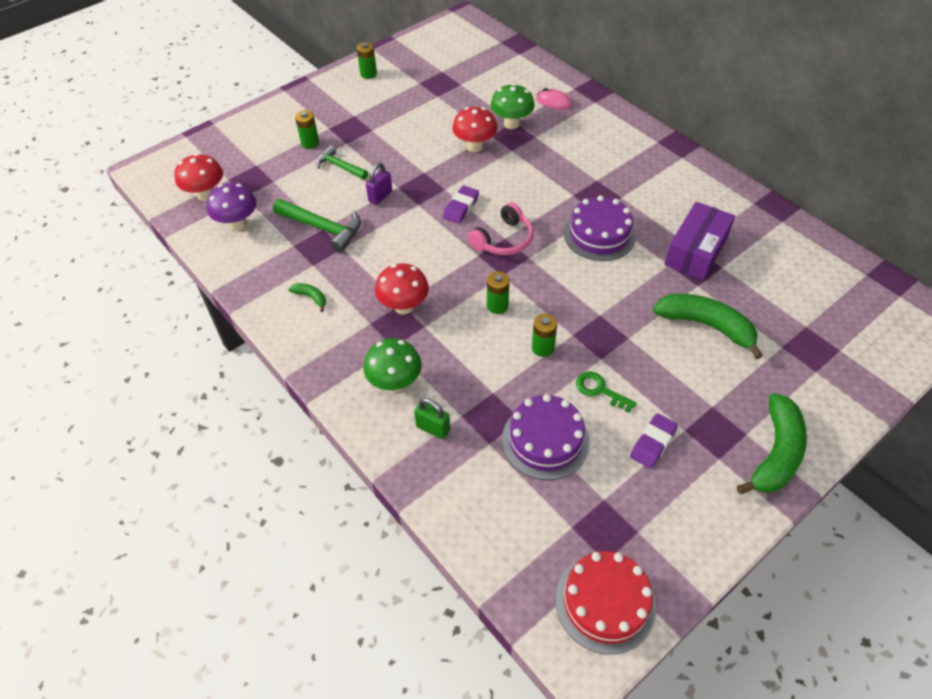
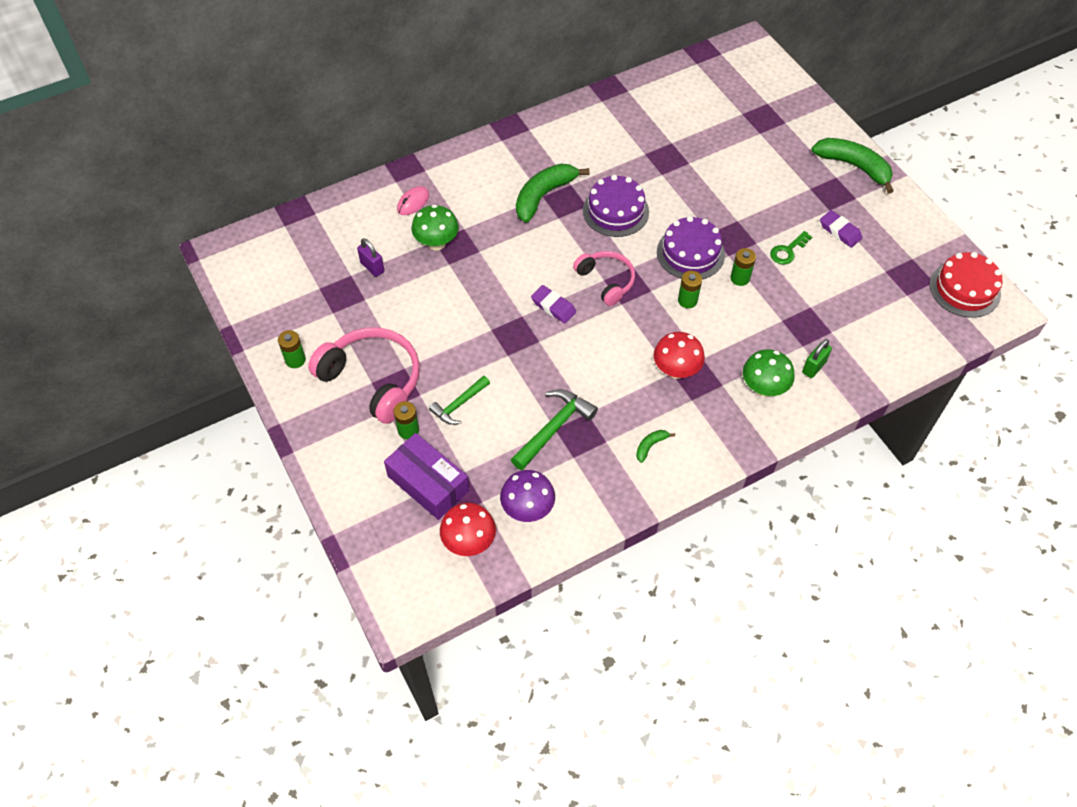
camera: 80 degrees left, 5 degrees up
(357, 115) = (373, 379): none -> pink headphones
(380, 196) = (518, 372): purple padlock -> purple padlock (372, 267)
(475, 146) = (463, 280): red mushroom -> none
(545, 440) = (832, 295): purple cake -> purple cake (690, 253)
(696, 251) = (650, 153): purple box -> purple box (428, 483)
(706, 326) = (732, 170): green banana -> green banana (544, 196)

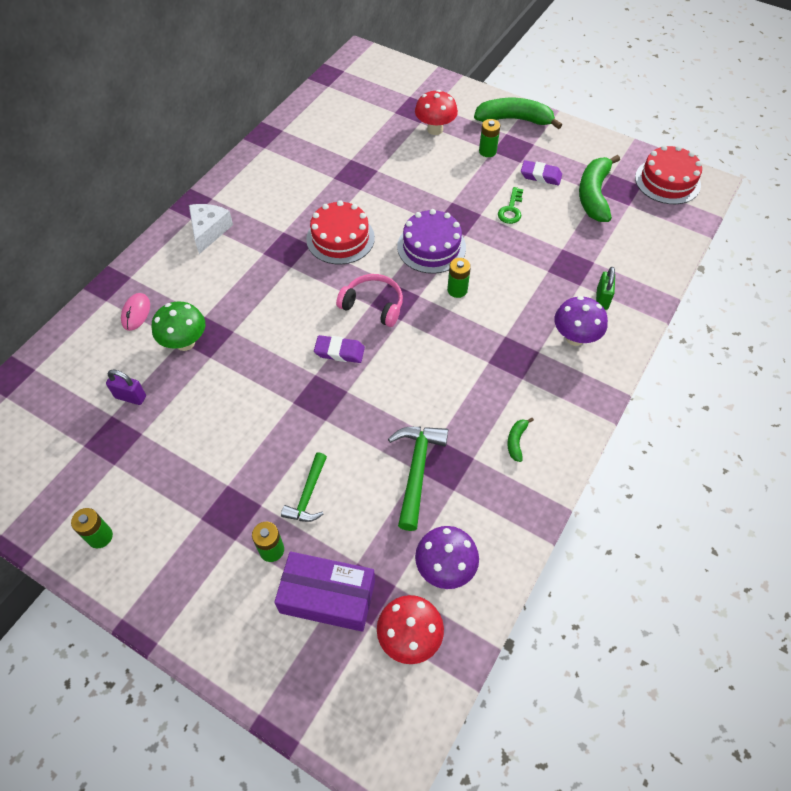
camera: 30 degrees left, 0 degrees up
(373, 379) = (200, 514): pink headphones -> none
(510, 157) = (209, 231): none -> white cheese
(544, 196) = (264, 252): green banana -> green banana (594, 195)
(615, 211) = (340, 238): purple cake -> red cake
(676, 370) = (490, 358): red mushroom -> red mushroom (435, 129)
(740, 278) = (488, 250): green battery -> green battery (487, 151)
(763, 388) = (575, 337): green mushroom -> purple mushroom

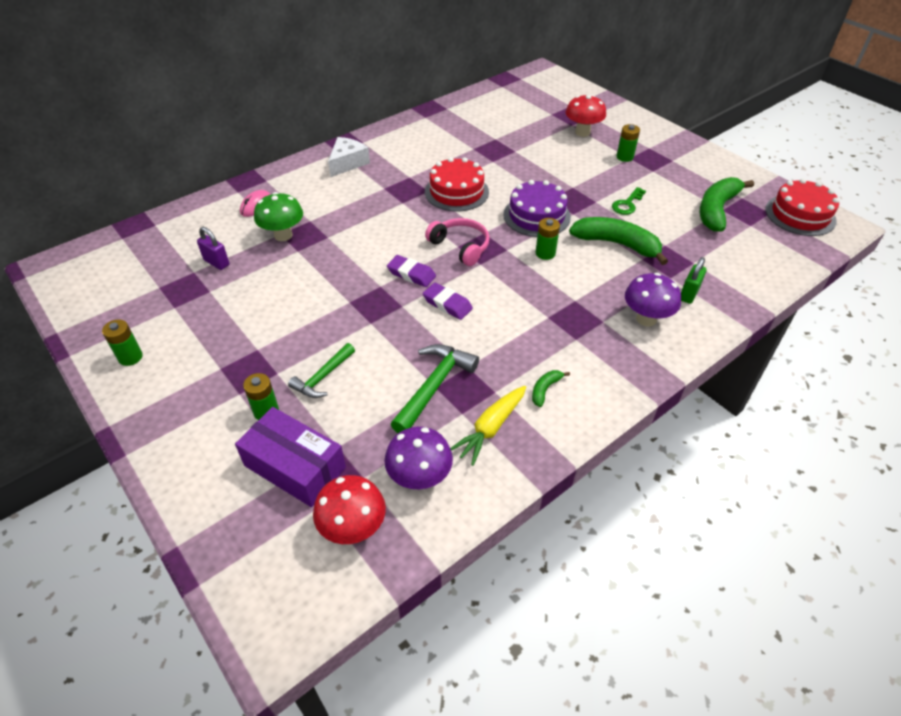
camera: 20 degrees right, 10 degrees down
(485, 497) = (490, 428): none -> yellow carrot
(514, 120) = (661, 139): green banana -> green banana (617, 244)
(540, 176) = (668, 185): purple eraser -> purple eraser (447, 304)

